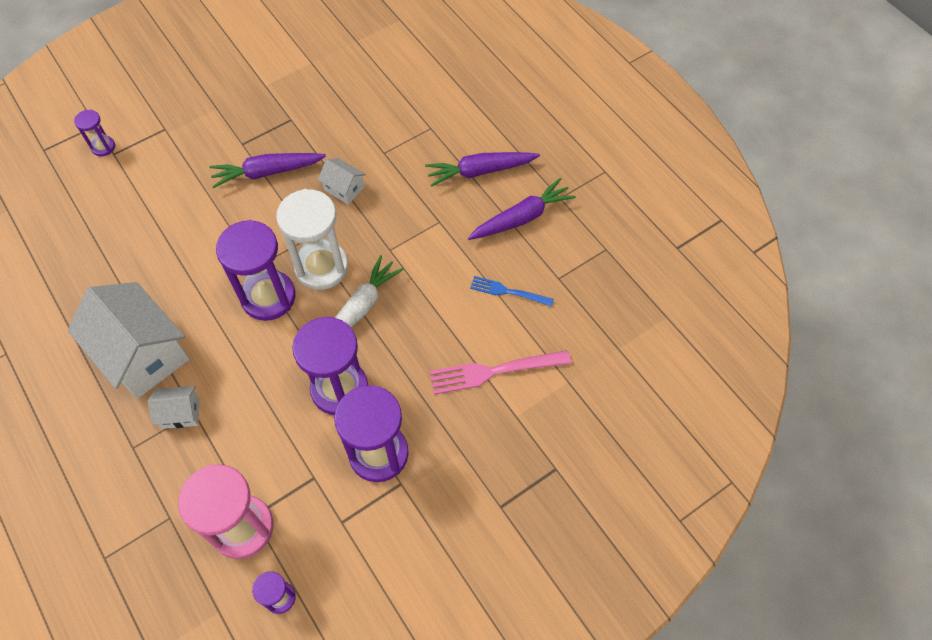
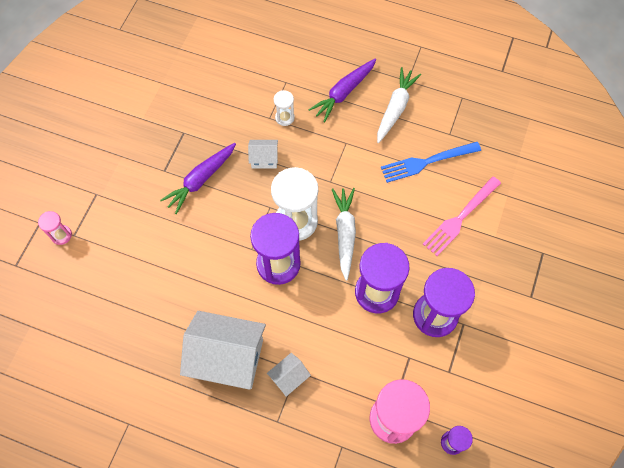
camera: 35 degrees left, 5 degrees up
(103, 147) = (61, 235): purple hourglass -> pink hourglass
(399, 161) = (284, 117): none -> white hourglass
(508, 292) = (427, 162): blue fork -> blue fork, size x1.60
(521, 218) = (395, 108): purple carrot -> white carrot

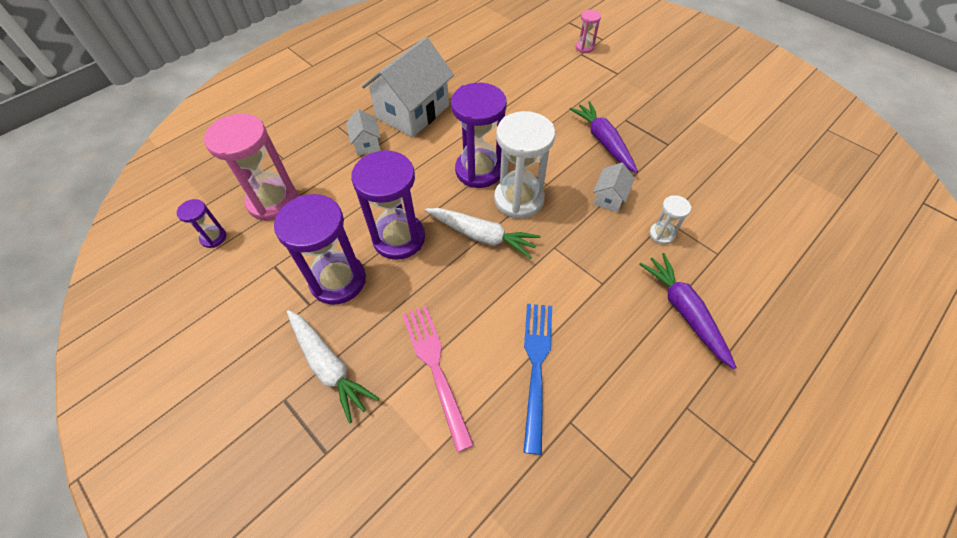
camera: 115 degrees right, 10 degrees down
(395, 108) = (639, 366): white carrot -> white carrot (329, 366)

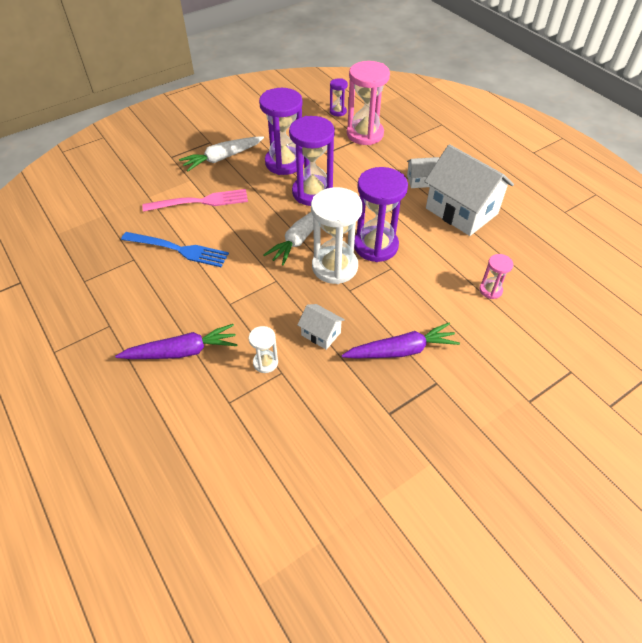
camera: 100 degrees right, 5 degrees down
(584, 47) = (586, 378): pink hourglass -> pink hourglass (490, 290)

